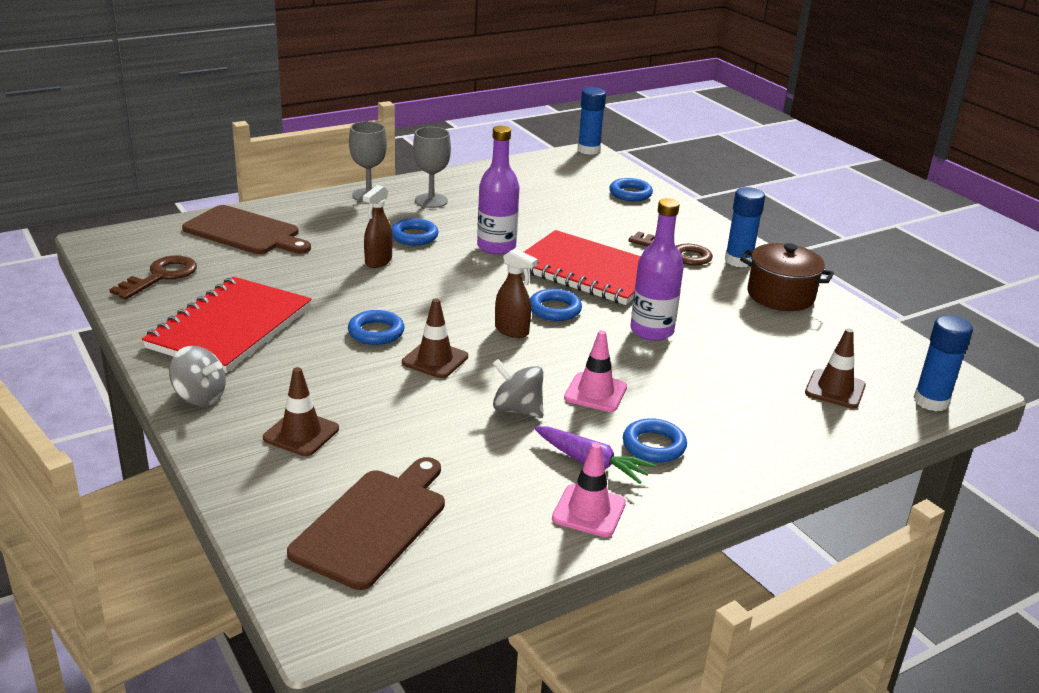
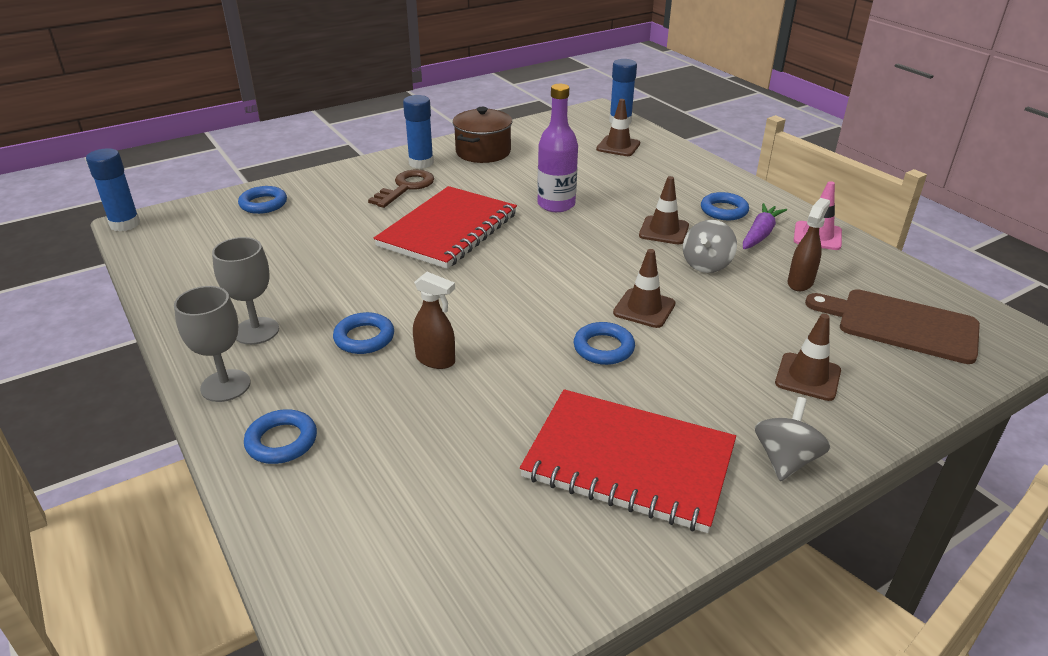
camera: 90 degrees left, 5 degrees up
(161, 276) = (500, 568): brown key -> none
(245, 232) = (343, 497): brown cutting board -> none
(496, 247) = (394, 281): purple bottle -> none
(512, 331) = (576, 269): brown spray bottle -> brown spray bottle (800, 282)
(554, 309) = (529, 247): blue ring -> blue ring (281, 441)
(595, 393) = (664, 230): pink traffic cone -> brown traffic cone

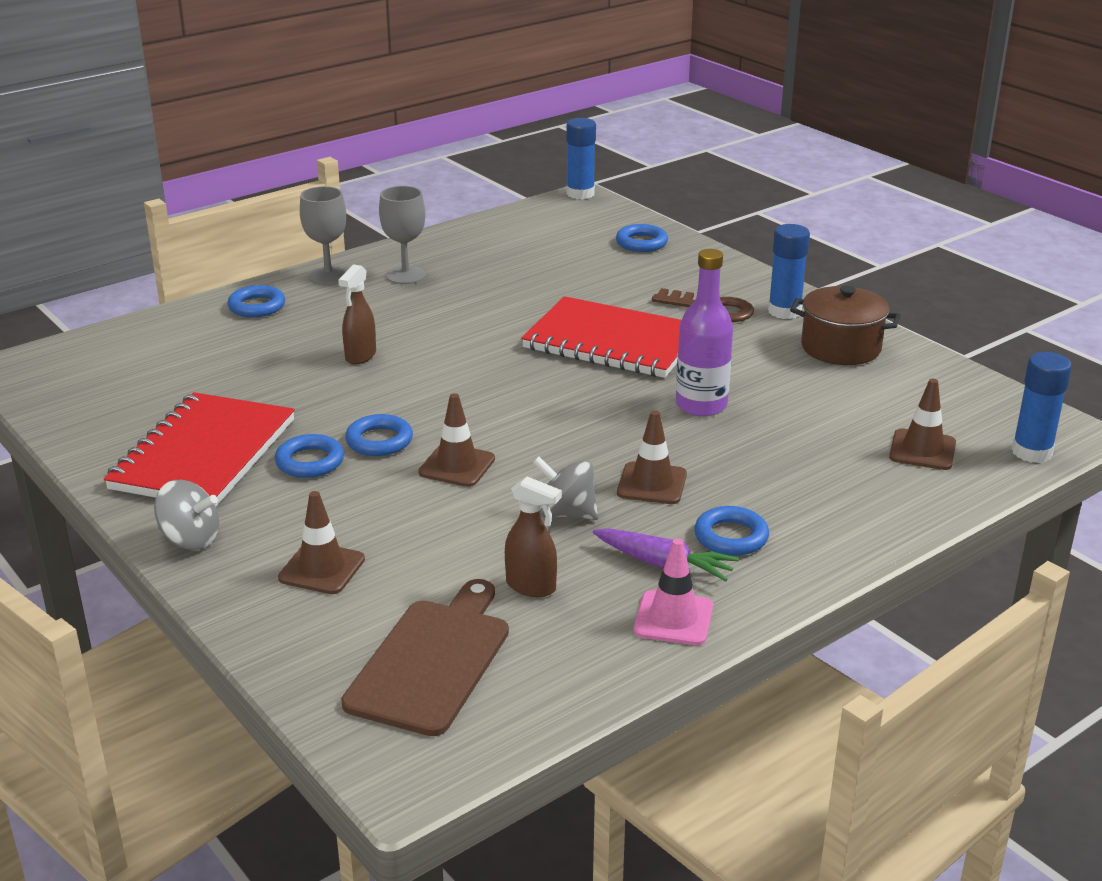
camera: 85 degrees right, 5 degrees down
(364, 338) = (396, 321): blue ring -> blue ring (310, 462)

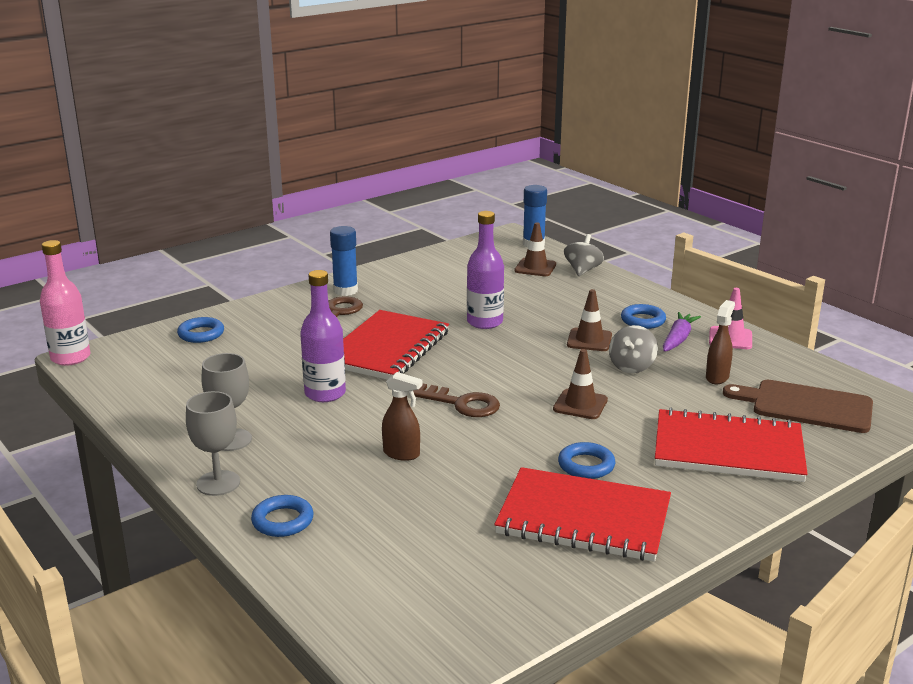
camera: 90 degrees left, 5 degrees down
(190, 540) = (713, 509): grey spinning top -> grey spinning top (582, 270)
(322, 569) = (728, 449): brown traffic cone -> red notebook
(379, 441) = (549, 437): blue ring -> none
(467, 389) = (462, 404): none -> brown key
(497, 312) = (325, 394): none -> purple bottle
(580, 194) = (70, 358): blue glue stick -> pink bottle
(840, 348) = (404, 278): brown pot -> none

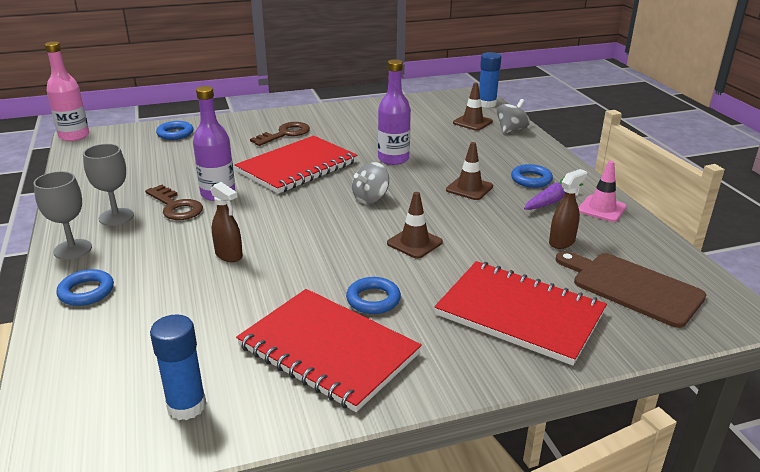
camera: 20 degrees right, 5 degrees up
(345, 291) = (307, 118): blue glue stick -> blue glue stick (186, 406)
(462, 404) = (315, 222): brown key -> brown key (176, 207)
(632, 366) = (488, 218): grey spinning top -> grey spinning top (370, 198)

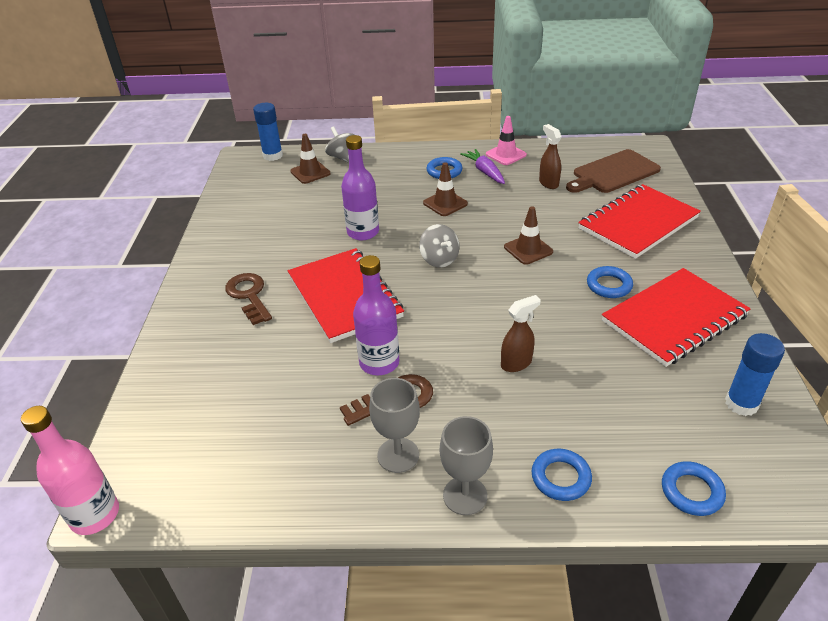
camera: 70 degrees left, 10 degrees up
(175, 133) = (175, 393): blue ring -> blue ring (691, 491)

